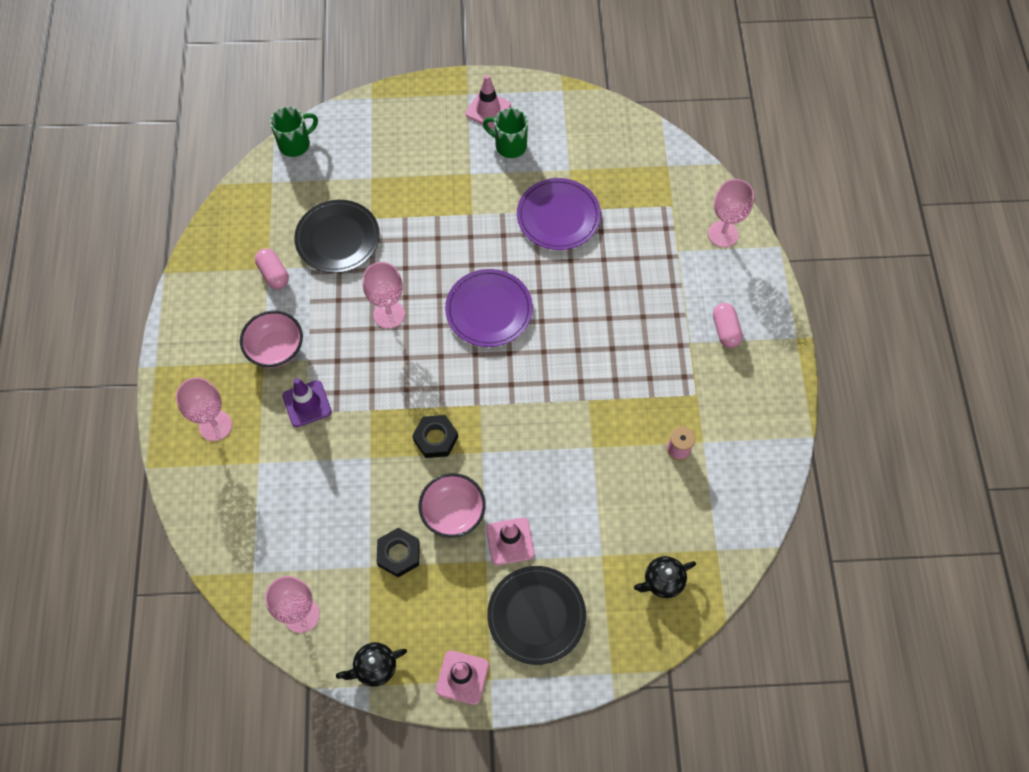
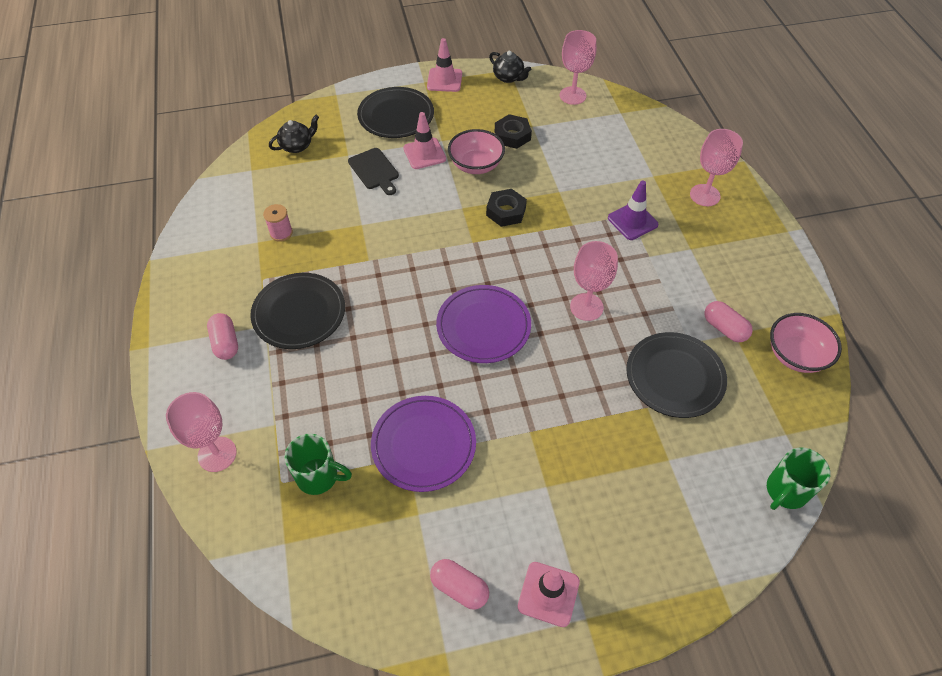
camera: 170 degrees right, 10 degrees down
(276, 349) = (684, 260): pink bowl -> pink bowl (795, 355)
(374, 667) = (509, 77): black teapot -> black teapot turned 75 degrees clockwise
(509, 145) = (505, 538): green mug -> green mug (319, 477)
(547, 121) = (459, 588): none -> pink capsule
(572, 523) = (374, 170): none -> black cutting board
(658, 350) = (299, 313): none -> black plate

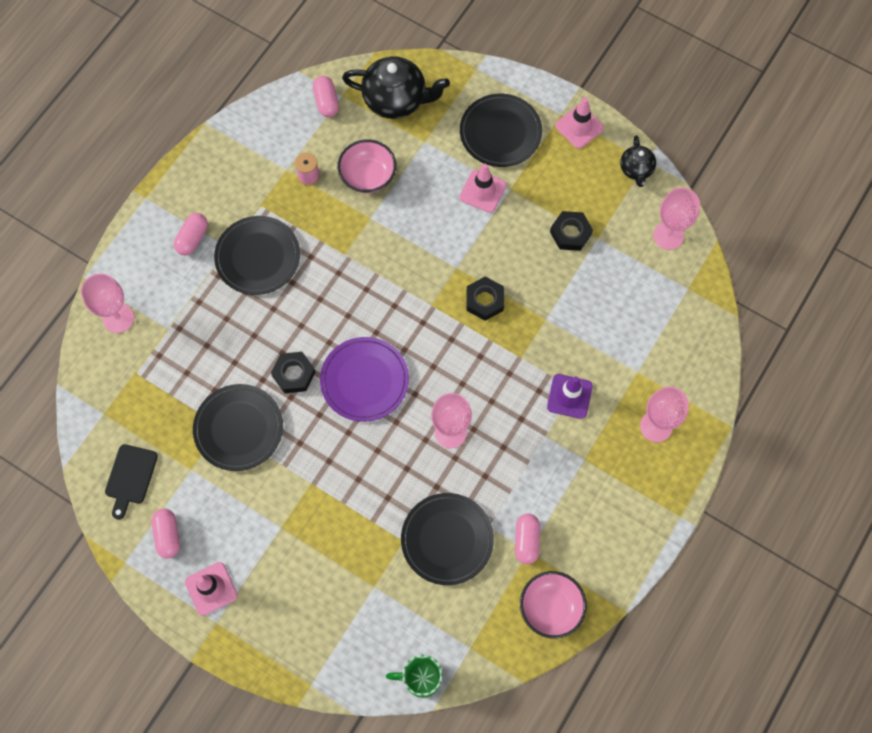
camera: 45 degrees right, 15 degrees up
(243, 181) = (326, 102): none -> pink capsule
(297, 146) = (396, 100): black teapot -> black teapot, size x1.83
(319, 477) = (160, 390): green mug -> none
(374, 170) = (429, 175): black cutting board -> black cutting board (130, 477)
(423, 367) = (294, 374): none -> black nut
(423, 445) = (238, 428): purple plate -> black plate
(476, 165) = (510, 237): pink bowl -> pink bowl (368, 176)

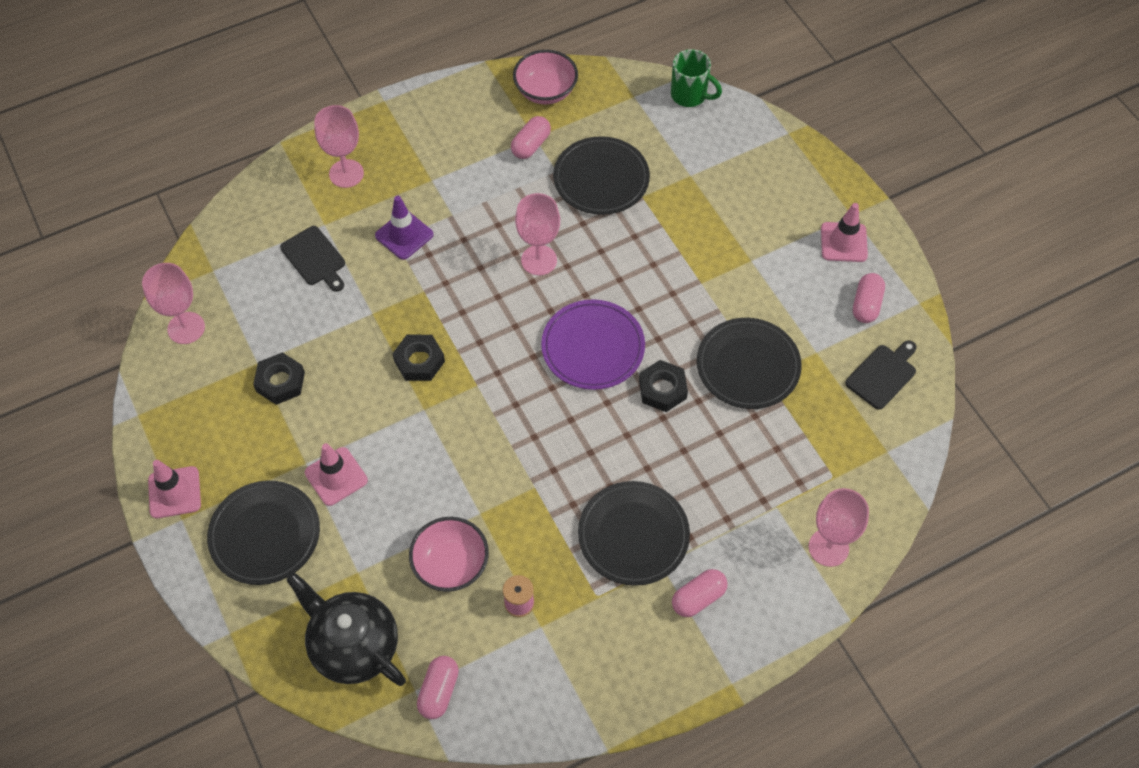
camera: 150 degrees left, 10 degrees down
(621, 339) = (315, 258): none -> black cutting board
(636, 170) = (157, 411): black teapot -> none

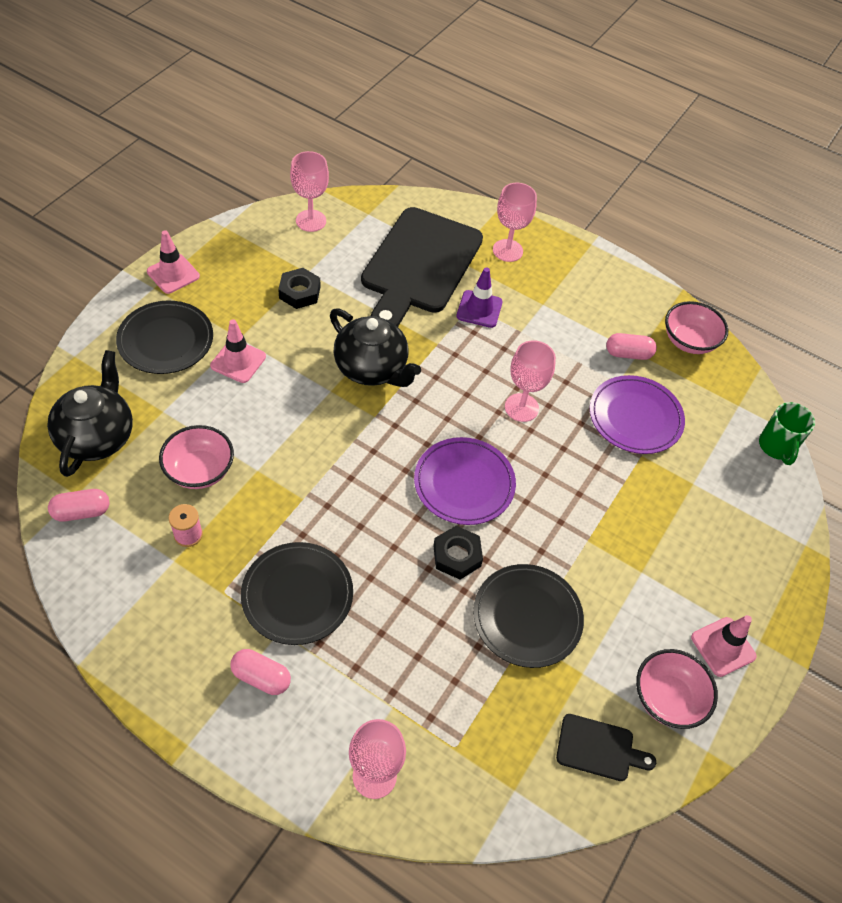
camera: 55 degrees right, 5 degrees down
(315, 258) = (419, 265): black cutting board -> black cutting board, size x2.33
(419, 361) = (372, 368): black nut -> black teapot
(601, 179) = (635, 417): black plate -> purple plate
(866, 305) = (667, 698): pink capsule -> pink bowl

